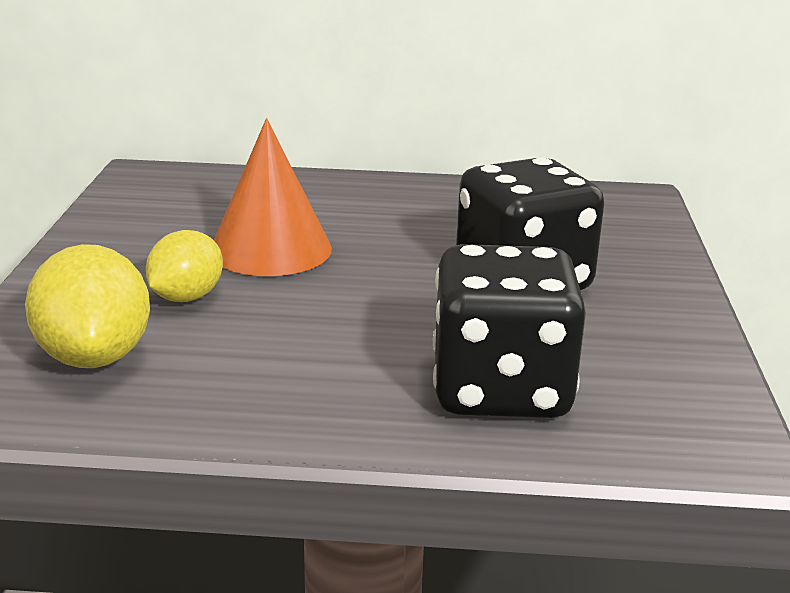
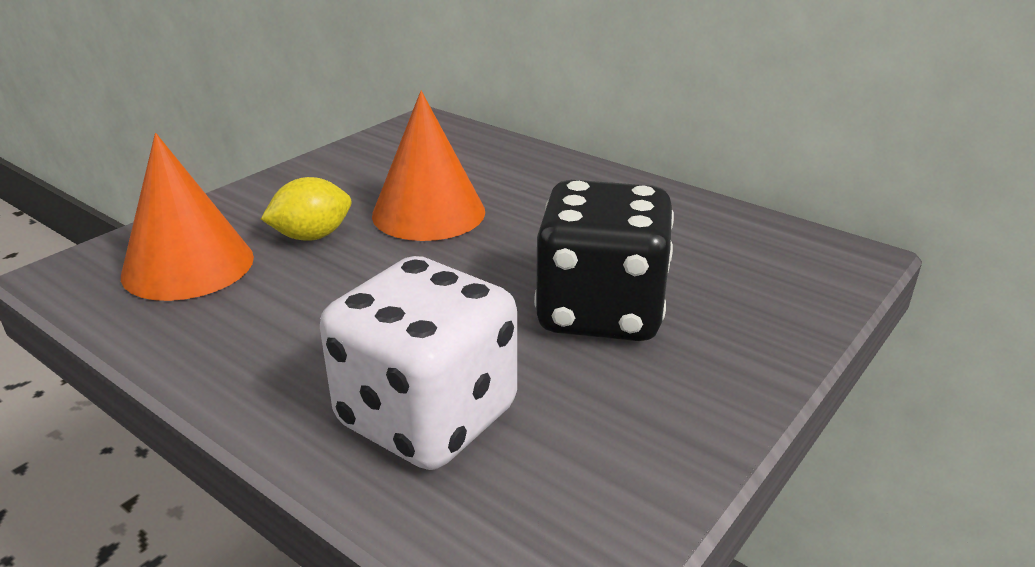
camera: 35 degrees right, 5 degrees up
(95, 357) = (188, 265): yellow lemon -> orange cone
(501, 390) = (427, 417): black dice -> white dice

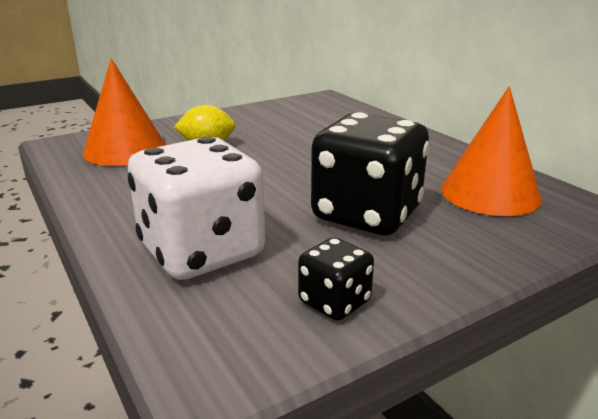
camera: 20 degrees right, 5 degrees down
(428, 213) = (289, 143): orange cone -> orange cone (490, 193)
(639, 450) = (334, 302): none -> black dice

